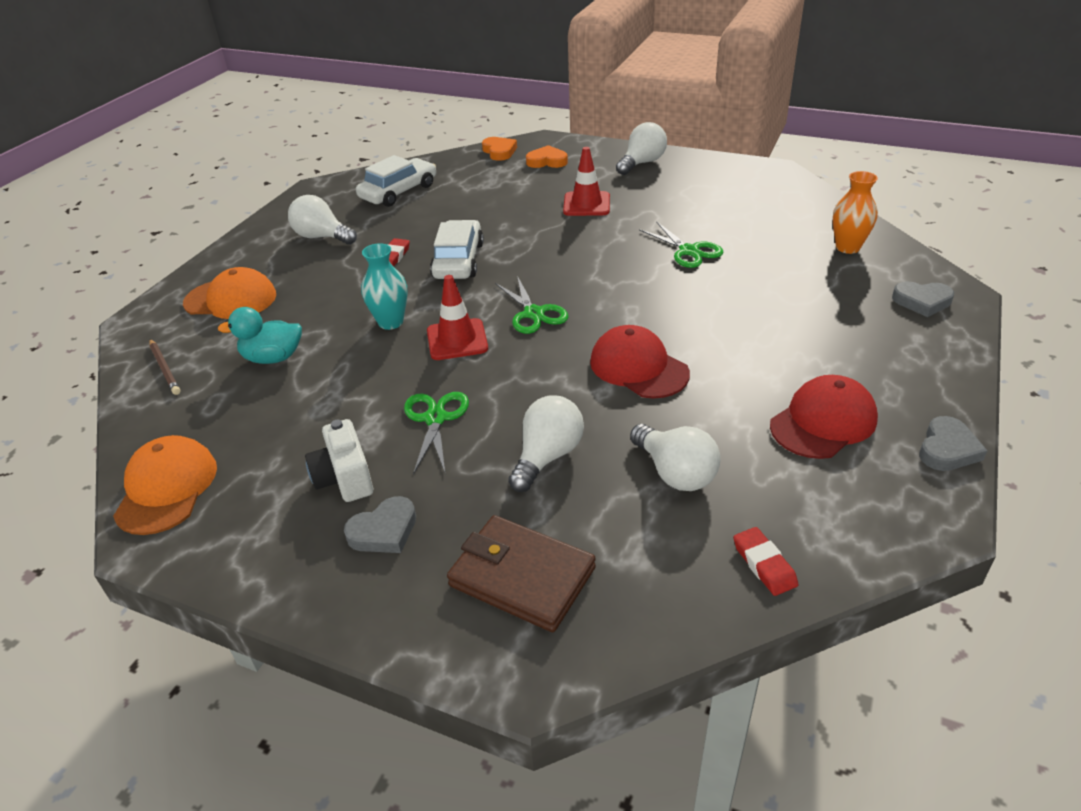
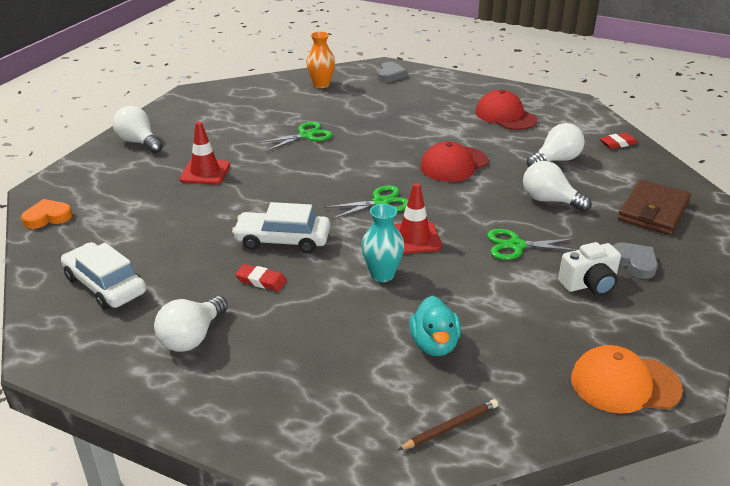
camera: 90 degrees left, 5 degrees down
(231, 299) = (316, 396): orange cap -> none
(547, 161) = (97, 189): orange heart -> none
(947, 449) = (523, 91): grey heart -> none

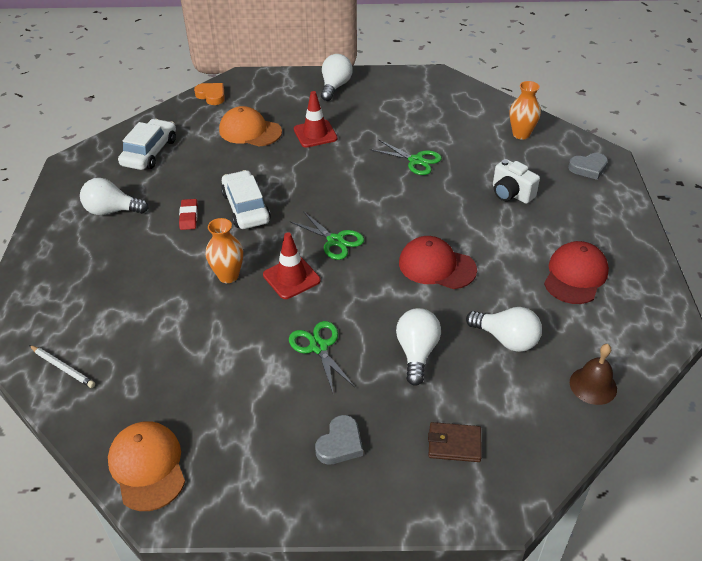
camera: 65 degrees right, 10 degrees up
(151, 208) = (250, 131): none -> orange cap
(382, 275) = (228, 276): turquoise vase -> orange vase
(434, 344) = (152, 332): turquoise duck -> none
(450, 427) = (63, 368): brown pencil -> white pencil
(589, 284) = (283, 414): white camera -> white camera (511, 194)
(618, 143) = (593, 385): red eraser -> brown bell
(653, 211) = (454, 444): brown wallet -> brown wallet, size x0.60

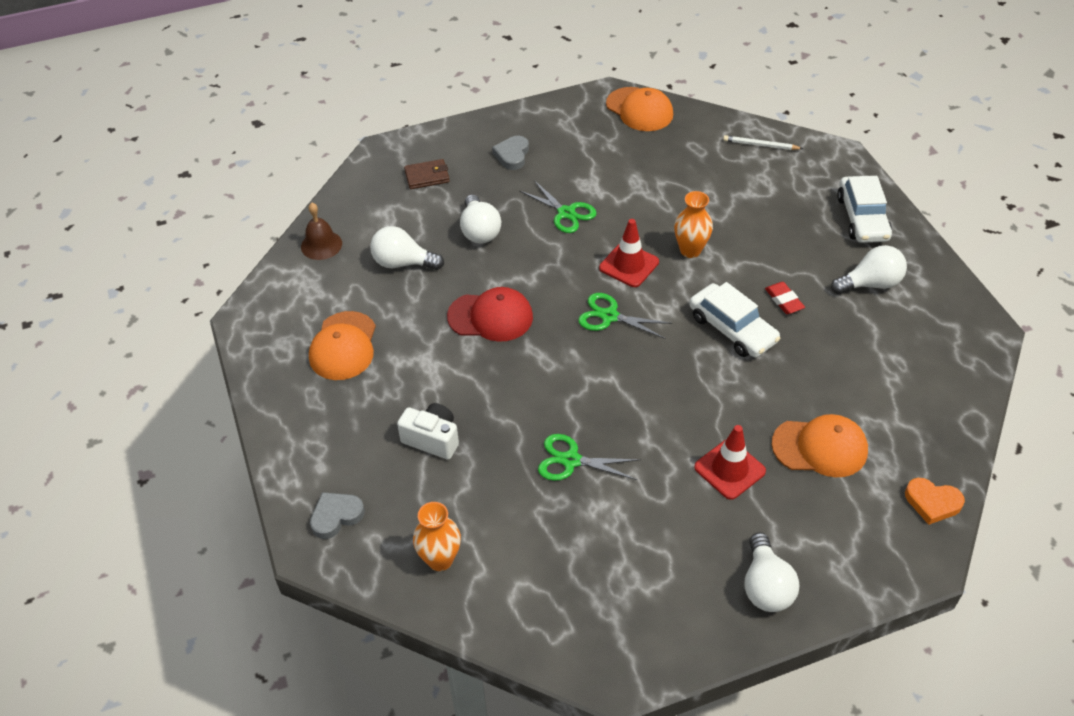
camera: 160 degrees right, 5 degrees up
(150, 152) = (912, 372): white car -> white car (862, 218)
(575, 275) = (343, 346): red cap -> orange cap

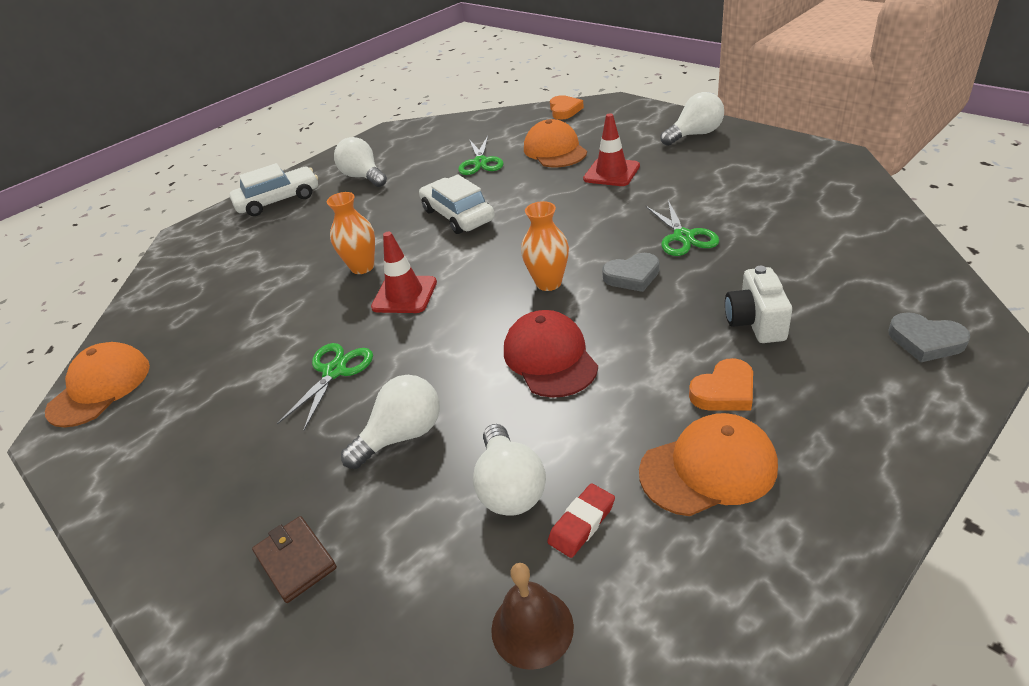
camera: 110 degrees left, 10 degrees down
(388, 385) = (724, 391): none -> orange heart
(440, 559) = (869, 258): orange vase -> orange vase (548, 283)
(512, 155) = (219, 475): grey heart -> grey heart (632, 276)
(609, 316) = (488, 280): green scissors -> green scissors (480, 162)
(732, 329) = (458, 215): white car -> white car turned 60 degrees counterclockwise
(760, 145) = (172, 279): white pencil -> none
(784, 300) = (406, 204): red eraser -> red eraser (581, 523)

